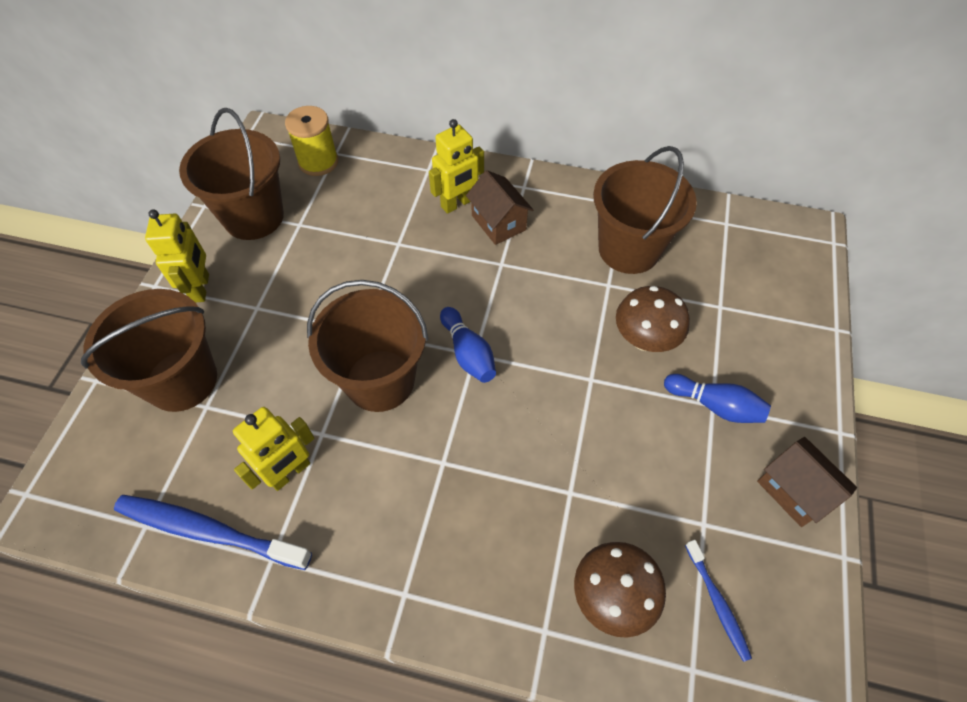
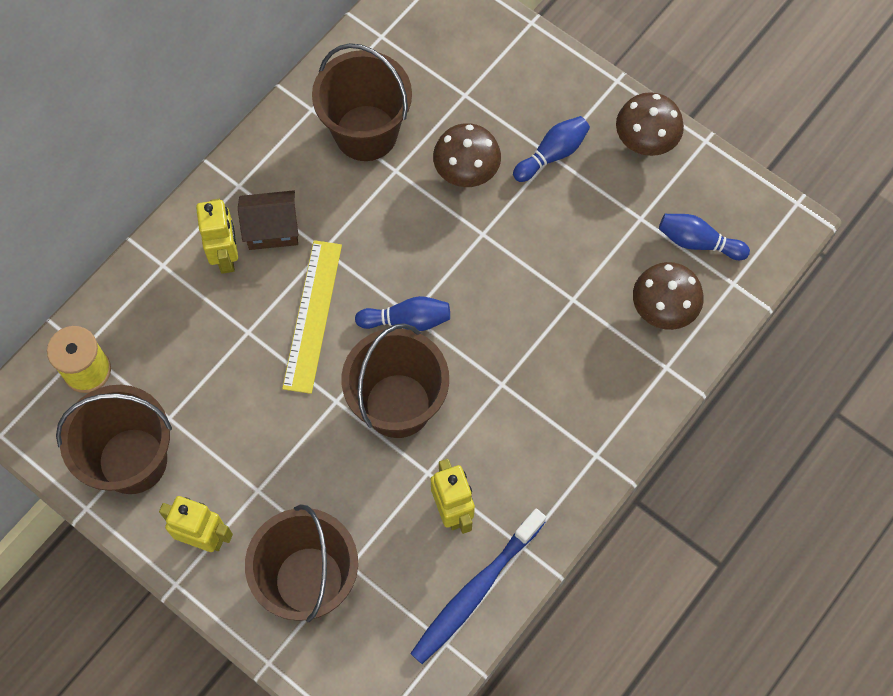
camera: 65 degrees left, 10 degrees up
(435, 281) = (313, 316): none -> yellow ruler
(717, 602) = (698, 242): blue toothbrush -> blue bowling pin
(794, 490) = (645, 142): brown house -> brown mushroom

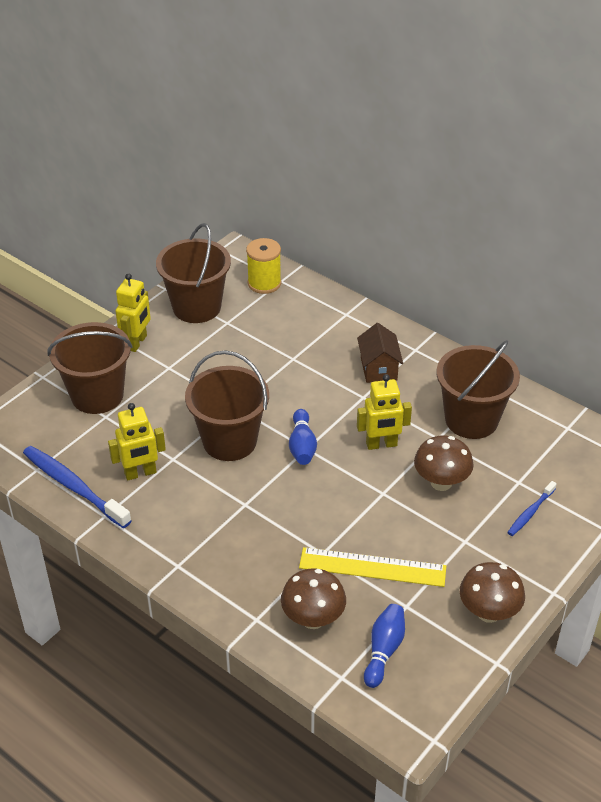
camera: 90 degrees right, 25 degrees down
(226, 256) = (354, 345): yellow robot -> yellow robot (381, 444)
(313, 316) = (306, 392): yellow ruler -> yellow ruler (372, 567)
(509, 88) = (530, 512): none -> blue toothbrush
(552, 154) = (466, 542): blue bowling pin -> none

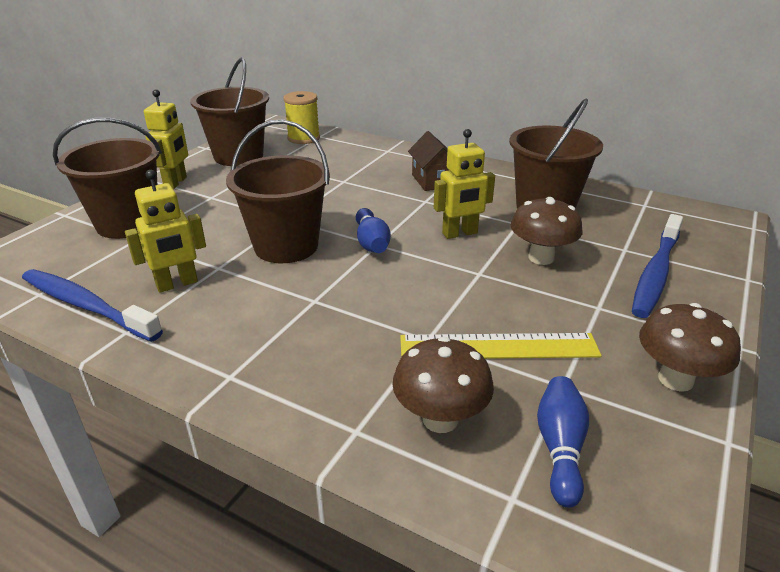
camera: 10 degrees left, 10 degrees down
(530, 512) = (655, 273): blue toothbrush -> blue toothbrush, size x1.89

